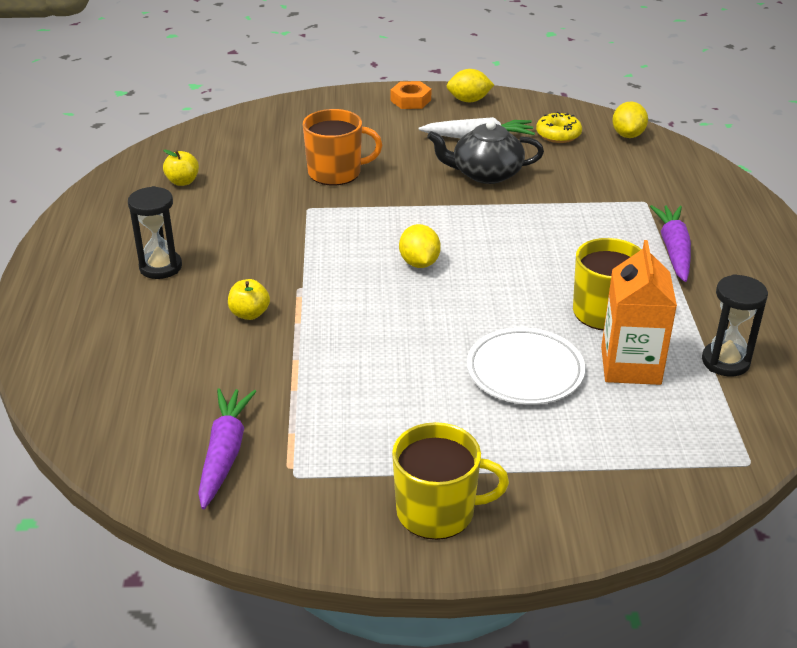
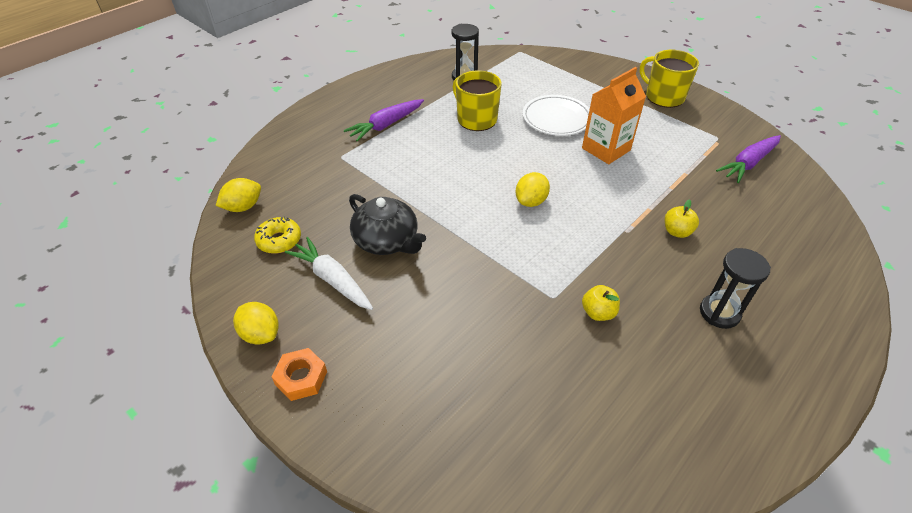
camera: 135 degrees left, 10 degrees up
(183, 182) = (636, 416): yellow apple -> yellow apple (598, 313)
(336, 172) = (488, 323): orange mug -> none
(630, 366) = (506, 96): orange carton -> orange carton (606, 149)

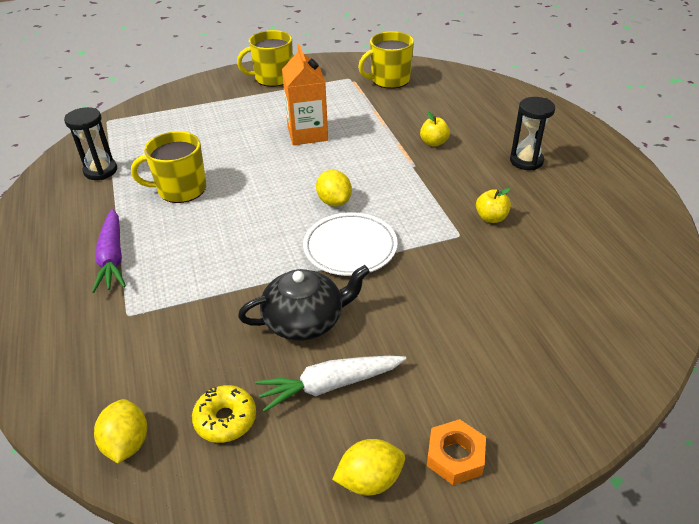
camera: 60 degrees left, 5 degrees down
(556, 119) = (237, 142): white plate -> white plate (350, 248)
(748, 163) = (389, 80): purple carrot -> yellow mug

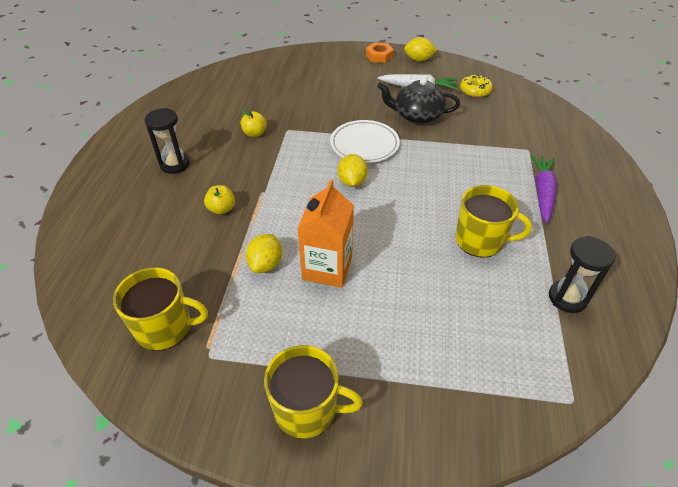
camera: 155 degrees left, 5 degrees up
(127, 443) = (525, 96): yellow lemon -> yellow lemon (266, 264)

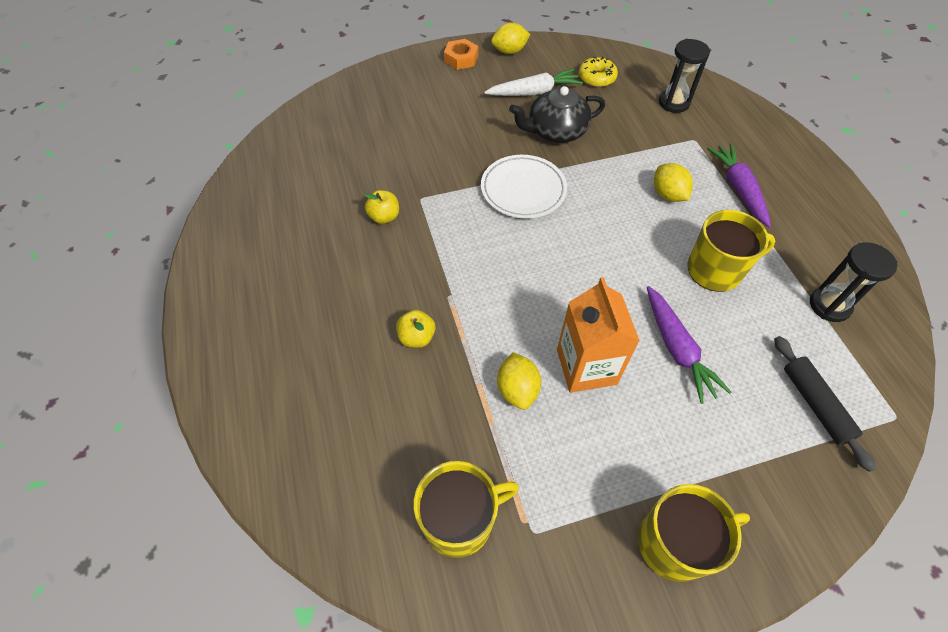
camera: 25 degrees left, 10 degrees up
(175, 164) = (313, 296): black hourglass -> black hourglass (673, 103)
(352, 182) = (541, 245): yellow lemon -> yellow lemon (668, 195)
(408, 281) = (677, 349): none -> purple carrot
(500, 363) = (815, 404): none -> black rolling pin

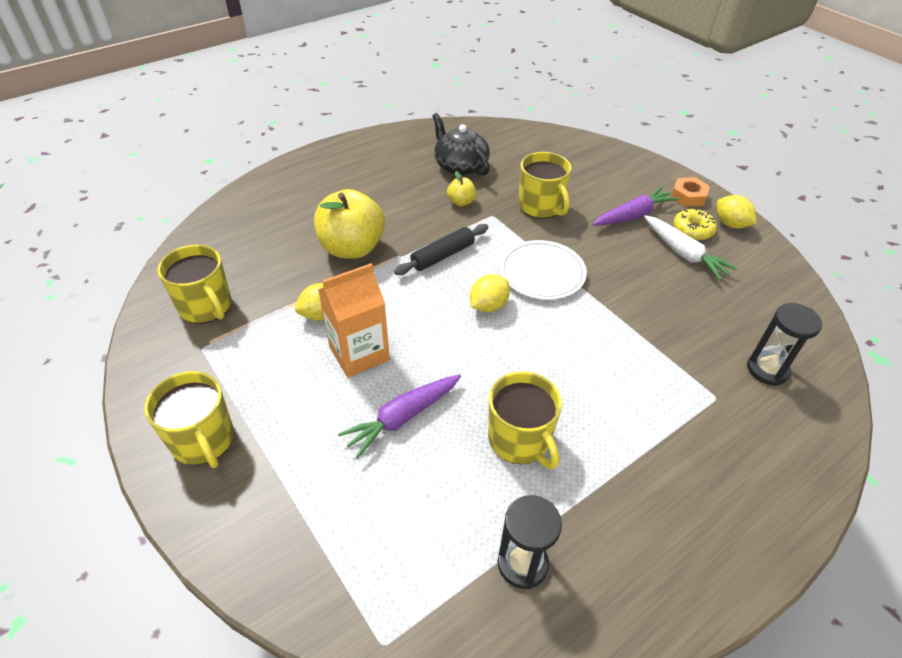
camera: 70 degrees right, 10 degrees down
(416, 337) = (352, 248): yellow apple -> yellow apple, size x2.18
(425, 158) = (541, 206): none -> yellow mug
(555, 131) = (638, 280): black teapot -> black teapot (460, 166)
(596, 78) = (750, 296): yellow donut -> yellow donut (692, 230)
(668, 195) = (607, 384): yellow lemon -> yellow lemon (488, 306)
(738, 189) = (661, 451): purple carrot -> purple carrot (633, 215)
(815, 404) = (374, 551): black rolling pin -> black rolling pin (442, 256)

